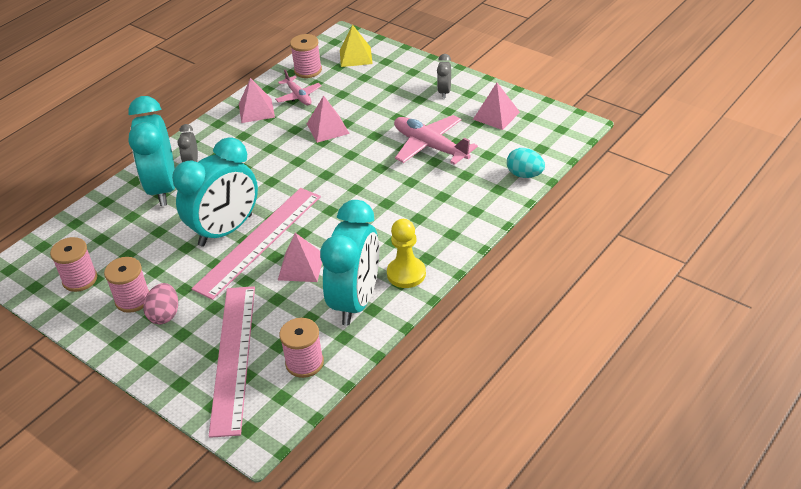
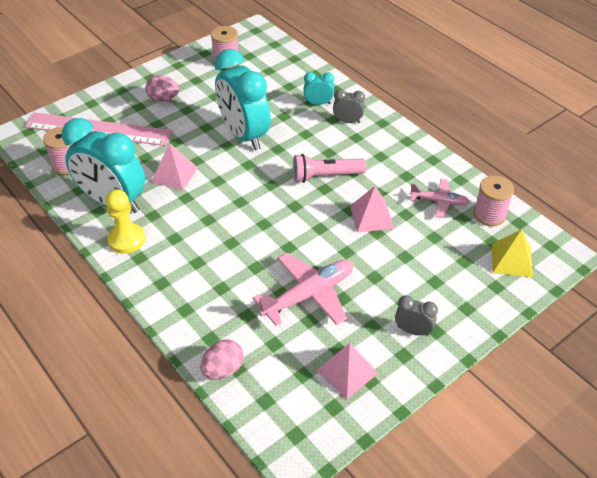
camera: 100 degrees right, 5 degrees up
(133, 300) = (189, 84): pink spool -> none
(163, 188) = (318, 103): turquoise clock -> turquoise clock, size x0.44
(256, 110) = (421, 168): pink pyramid -> none
(259, 241) = (220, 153): pink ruler -> none
(279, 163) = (325, 176): none -> pink flashlight
(298, 96) = (439, 201): pink plane -> pink plane turned 150 degrees counterclockwise
(525, 175) = (223, 369): turquoise egg -> pink egg

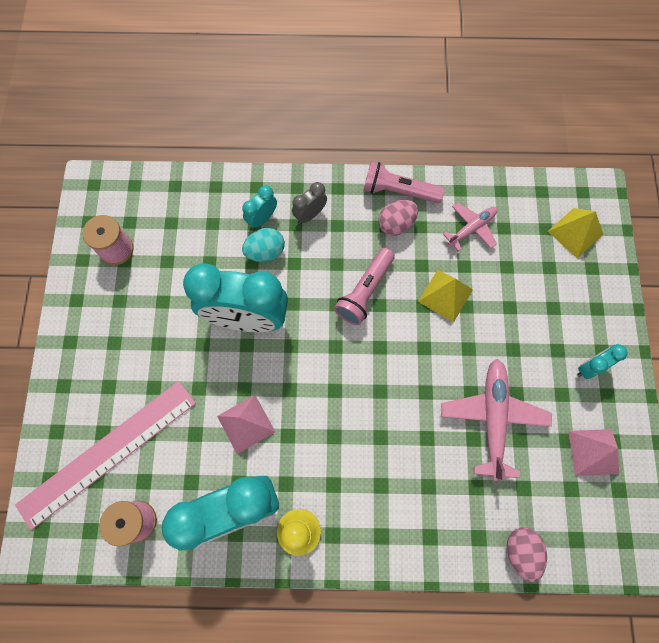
camera: 50 degrees left, 25 degrees up
(163, 99) = (120, 354): pink egg -> pink egg (396, 224)
(298, 117) = (265, 252): none -> turquoise egg
(371, 216) = (445, 295): pink pyramid -> yellow pyramid
(413, 330) = (589, 367): grey clock -> turquoise clock
(418, 151) = (399, 191): none -> pink flashlight
(489, 215) = (516, 205): pink spool -> none

